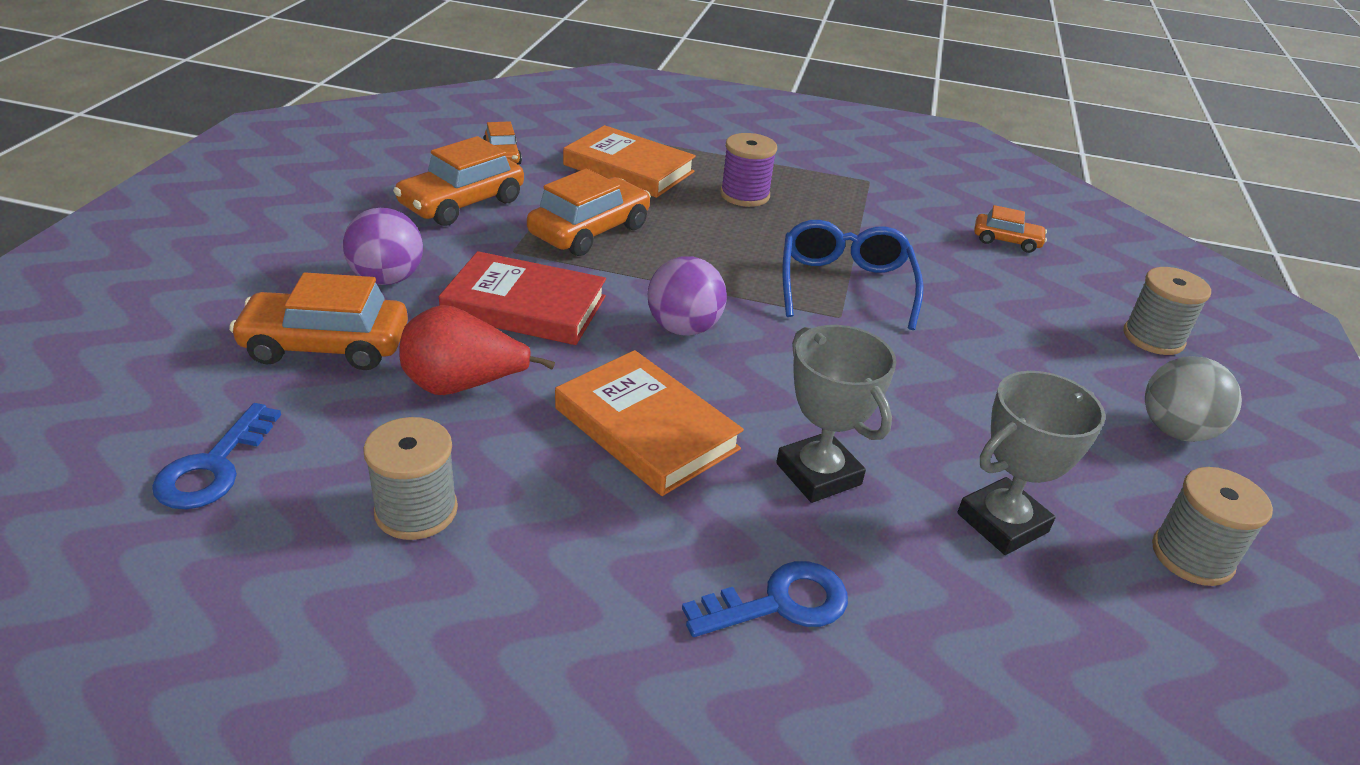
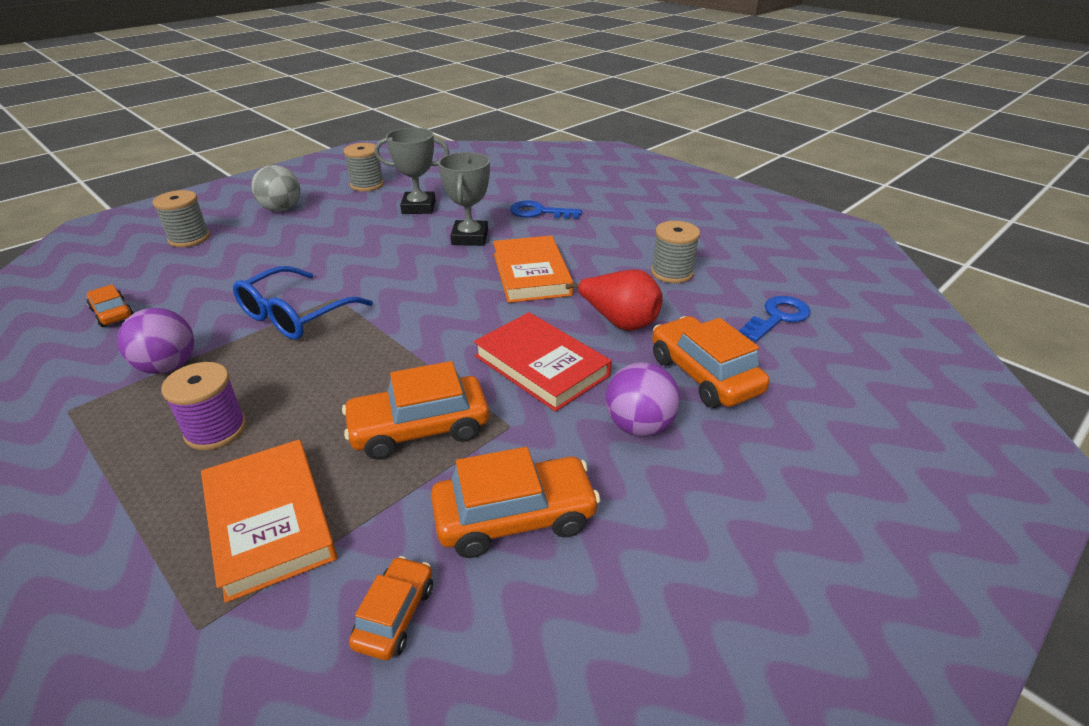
camera: 145 degrees left, 0 degrees up
(326, 346) = (704, 375): orange car -> orange car turned 150 degrees counterclockwise
(684, 328) = (447, 318): purple ball -> purple ball (168, 366)

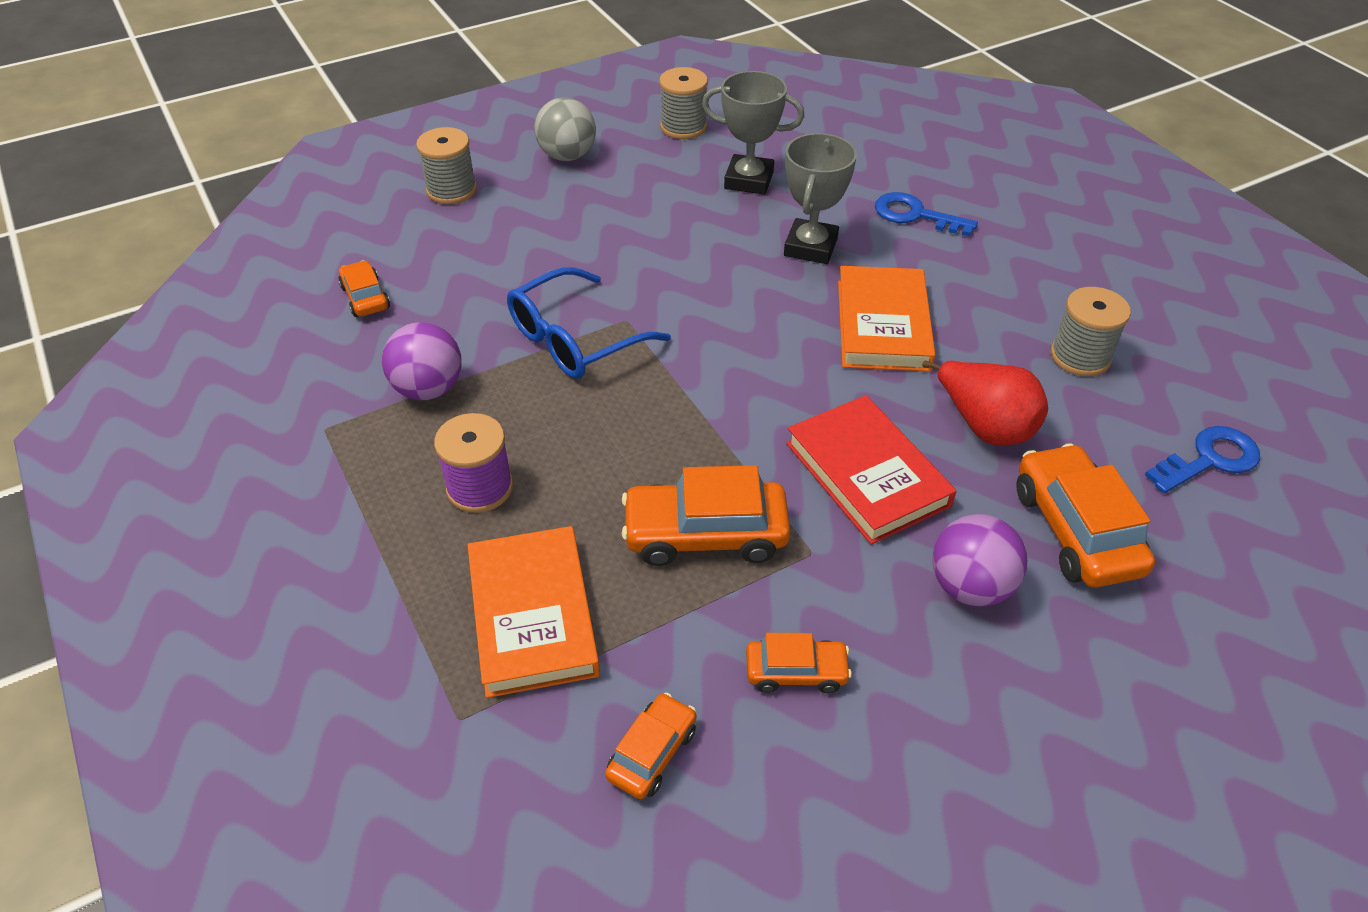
camera: 15 degrees right, 10 degrees up
(515, 517) = (796, 672): orange car -> orange car, size x0.56

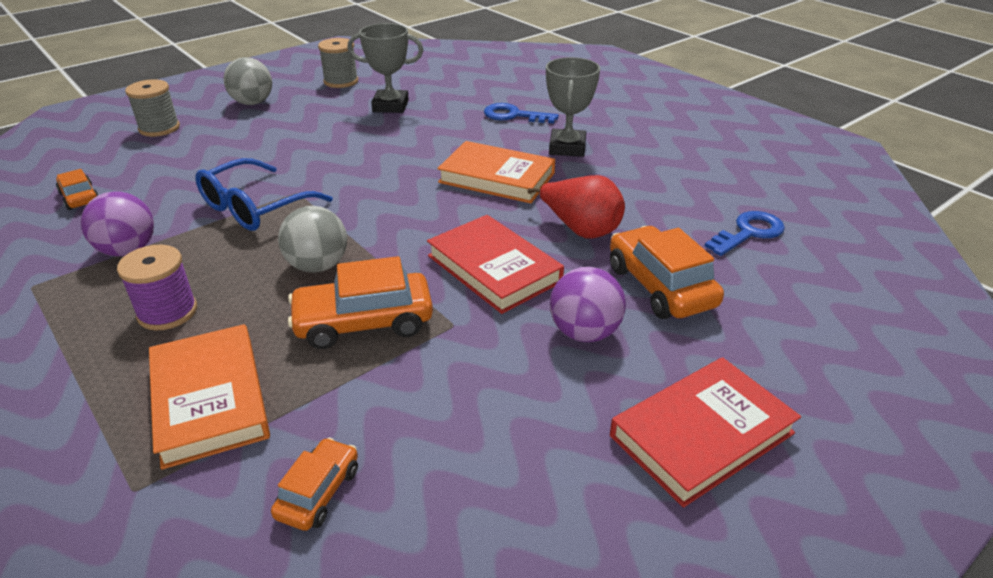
camera: 10 degrees left, 10 degrees down
(652, 442) = (318, 266): none -> grey ball
(796, 672) = (446, 411): orange car -> none
(810, 247) = (439, 138): grey trophy -> grey trophy (567, 148)
(883, 325) = (497, 177): orange book -> orange book turned 60 degrees counterclockwise
(1080, 356) = (643, 182): grey spool -> none
(1091, 749) = (701, 434): none -> red book

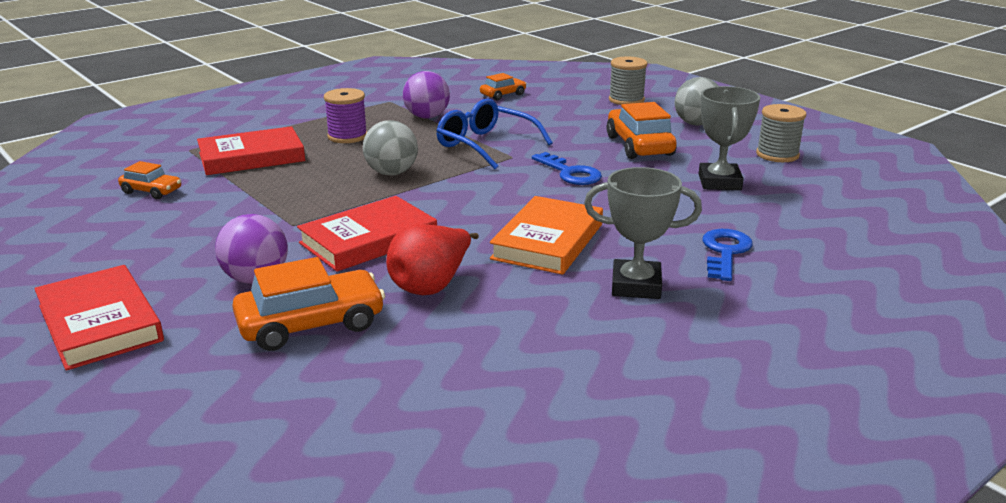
camera: 90 degrees right, 10 degrees down
(210, 399) = (252, 157): orange book -> red book
(364, 322) = (310, 193): orange car -> orange car (639, 146)
(749, 232) = (406, 404): blue key -> blue key (570, 173)

